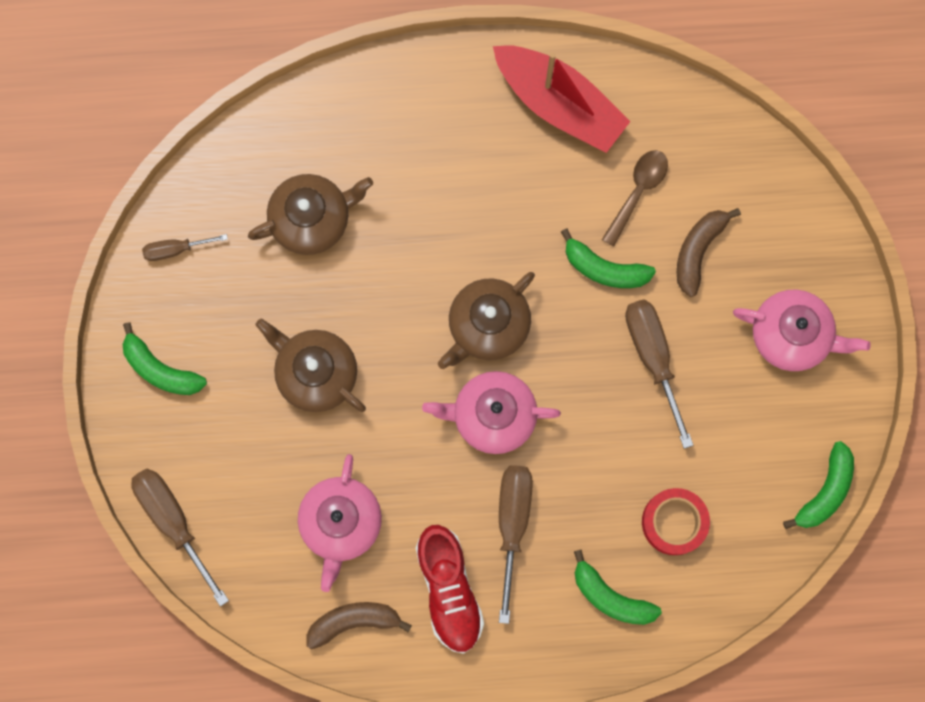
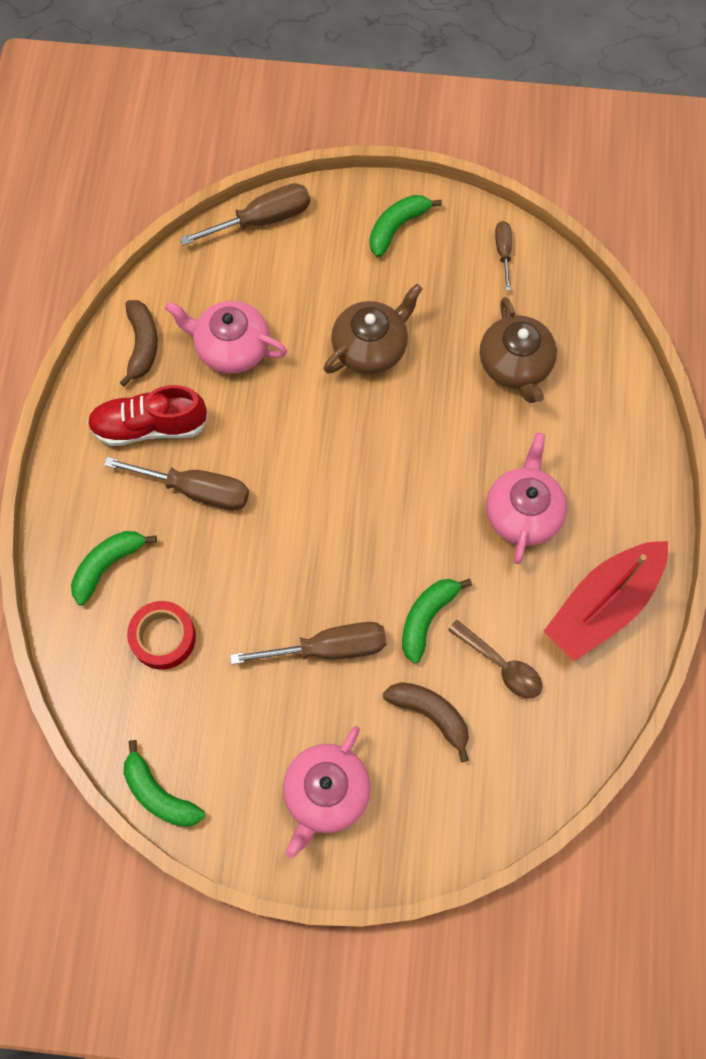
camera: 100 degrees right, 10 degrees down
(487, 325) = (388, 500): brown teapot -> none
(492, 415) = (301, 490): pink teapot -> pink teapot (523, 513)

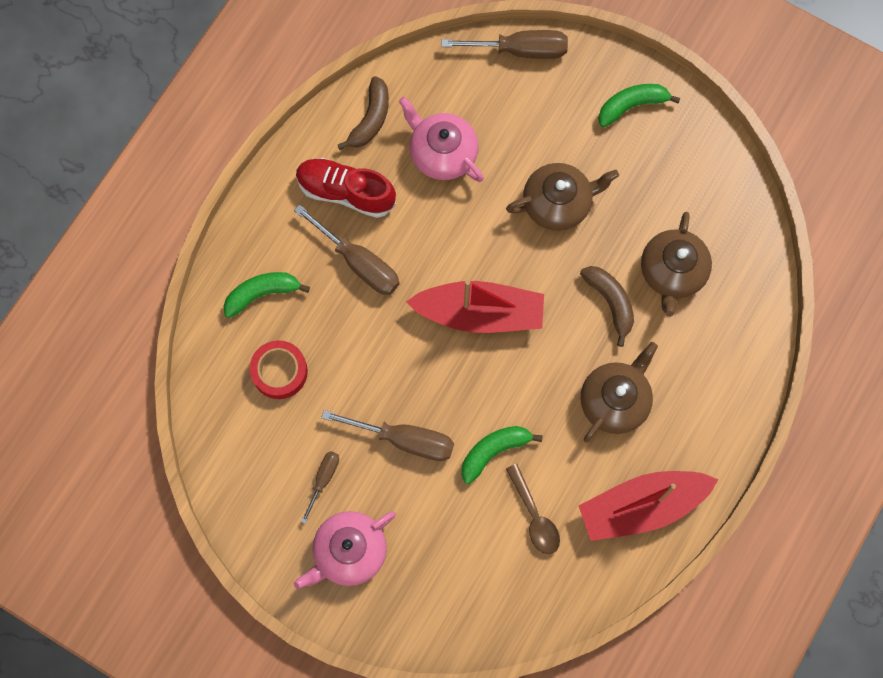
camera: 25 degrees right, 5 degrees up
(159, 794) = (222, 493): green banana -> none
(345, 486) = (480, 313): none -> red boat
(430, 714) = (459, 529): brown banana -> brown banana (610, 302)
(503, 253) = (712, 168): brown screwdriver -> brown screwdriver (323, 480)
(523, 513) = (615, 400): pink teapot -> brown teapot

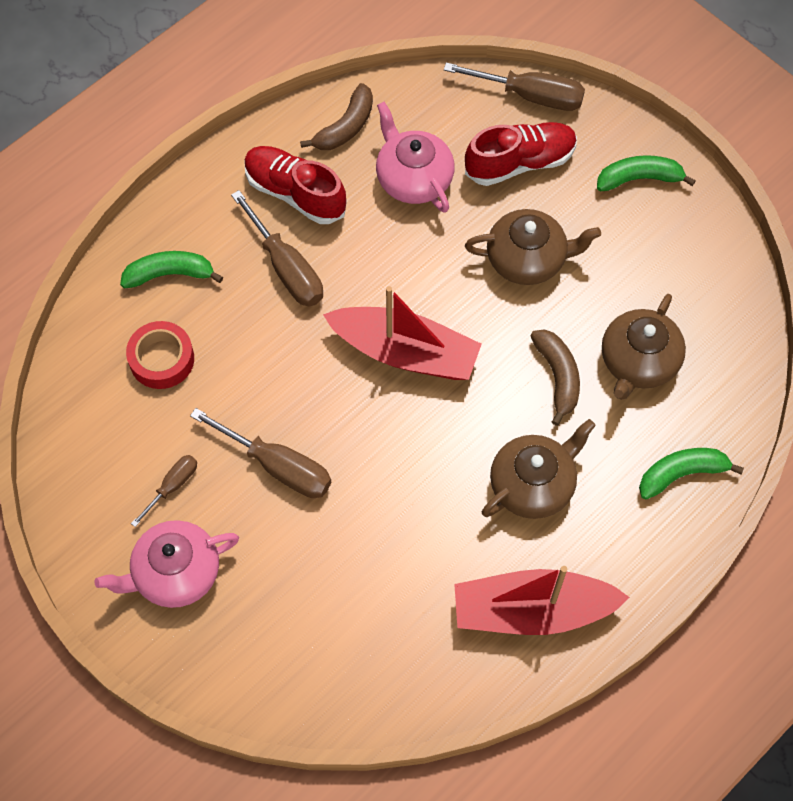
camera: 15 degrees right, 10 degrees down
(494, 451) = (376, 505): green banana -> green banana (681, 474)
(528, 116) = (520, 163): none -> red shoe
(534, 516) = (402, 589): brown spoon -> none

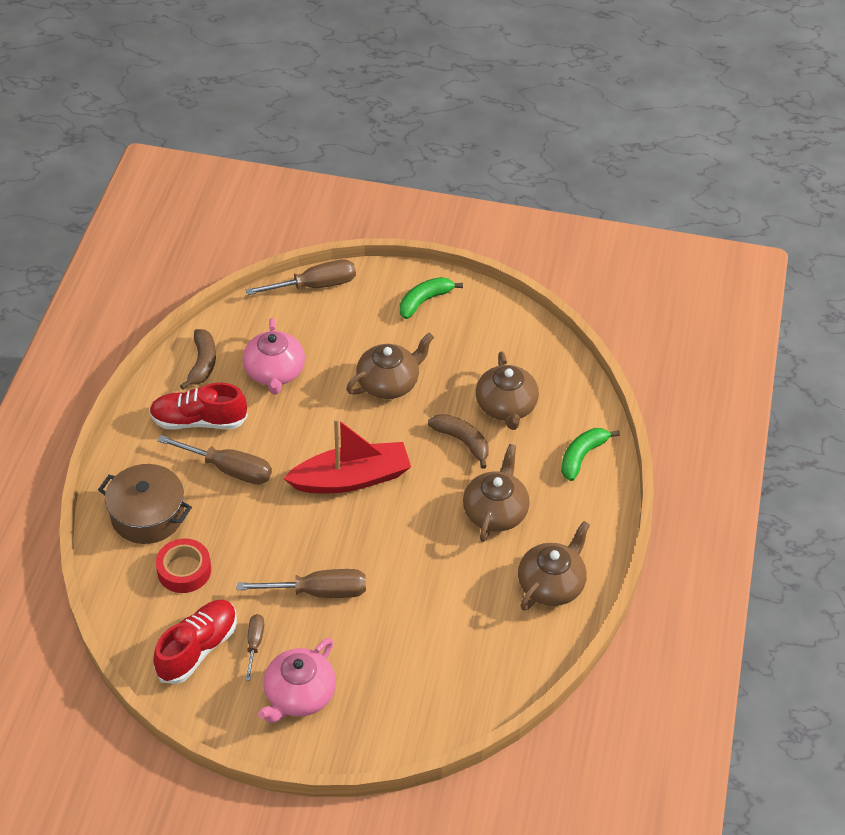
camera: 35 degrees left, 15 degrees down
(169, 274) = (147, 515): green banana -> brown pot
(413, 178) = (274, 372): pink teapot -> pink teapot turned 120 degrees counterclockwise
(520, 163) = (339, 328): red shoe -> red shoe (197, 649)
(532, 610) = (551, 584): red boat -> brown teapot

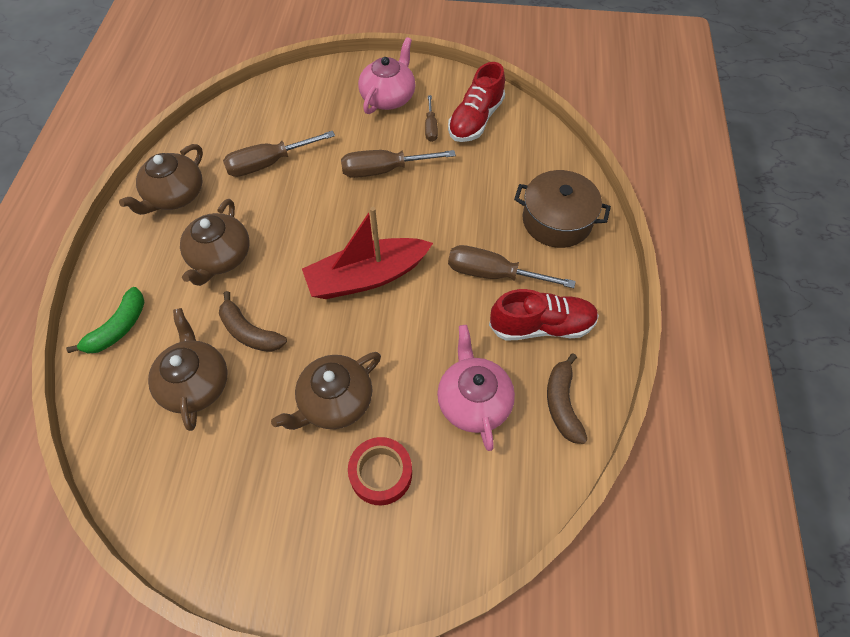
camera: 175 degrees right, 10 degrees up
(184, 570) = (506, 176): red tape -> red tape (381, 473)
(314, 286) = (450, 558): brown screwdriver -> brown screwdriver (269, 163)
(424, 301) = (293, 547): green banana -> none

